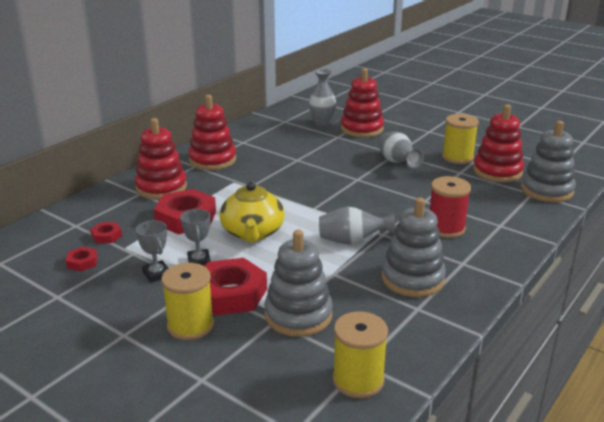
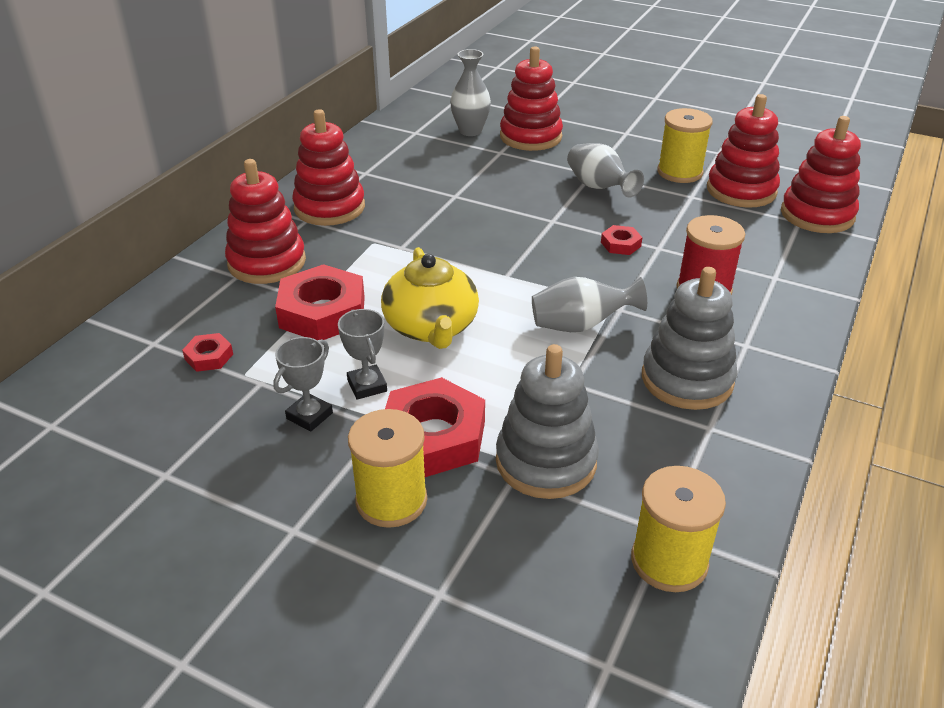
camera: 10 degrees left, 10 degrees up
(82, 262) = (185, 408): red nut -> red nut (620, 244)
(156, 274) = (309, 416): grey trophy -> grey trophy turned 75 degrees clockwise
(546, 190) = (817, 215): grey stacking toy -> red stacking toy

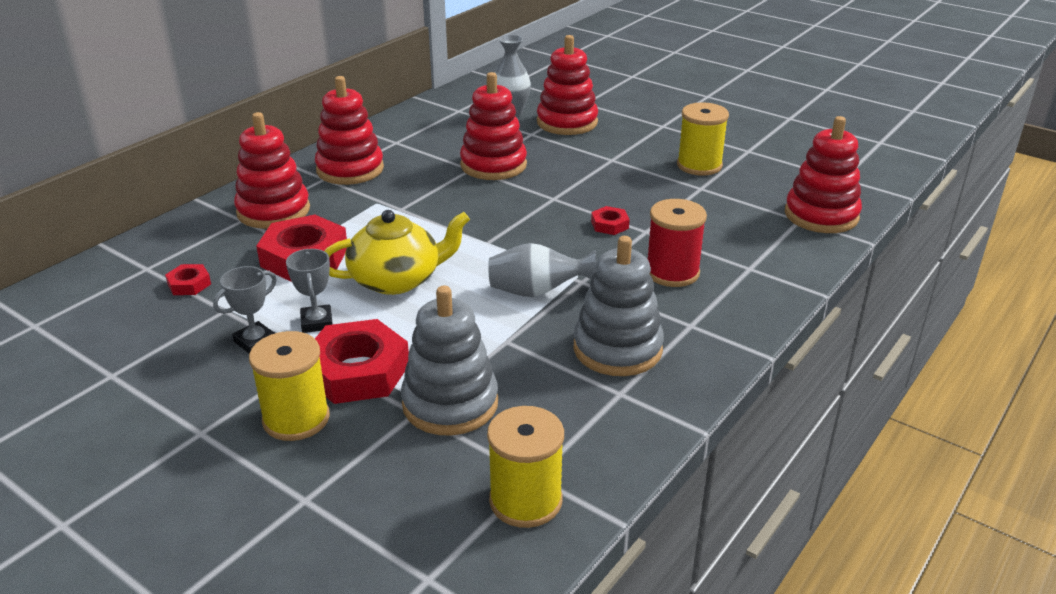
camera: 10 degrees right, 5 degrees down
(431, 327) = (397, 279): yellow teapot -> yellow teapot turned 105 degrees counterclockwise
(598, 188) = (612, 173): grey vase -> none
(741, 190) = (753, 187): red stacking toy -> red stacking toy (493, 165)

